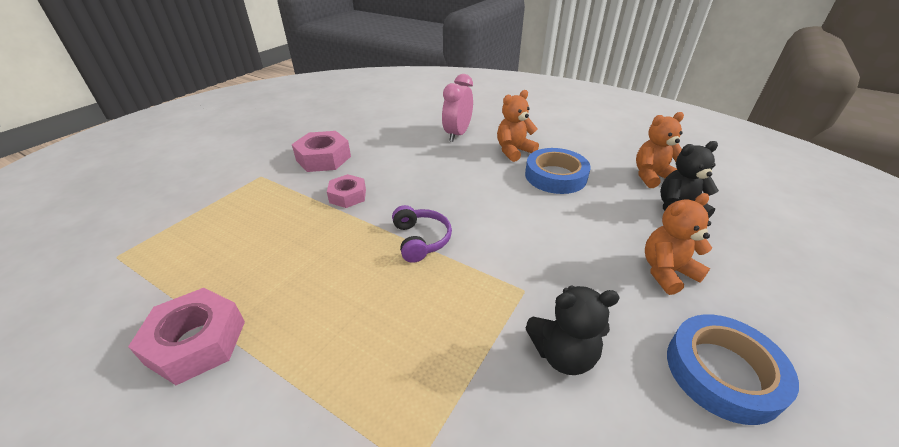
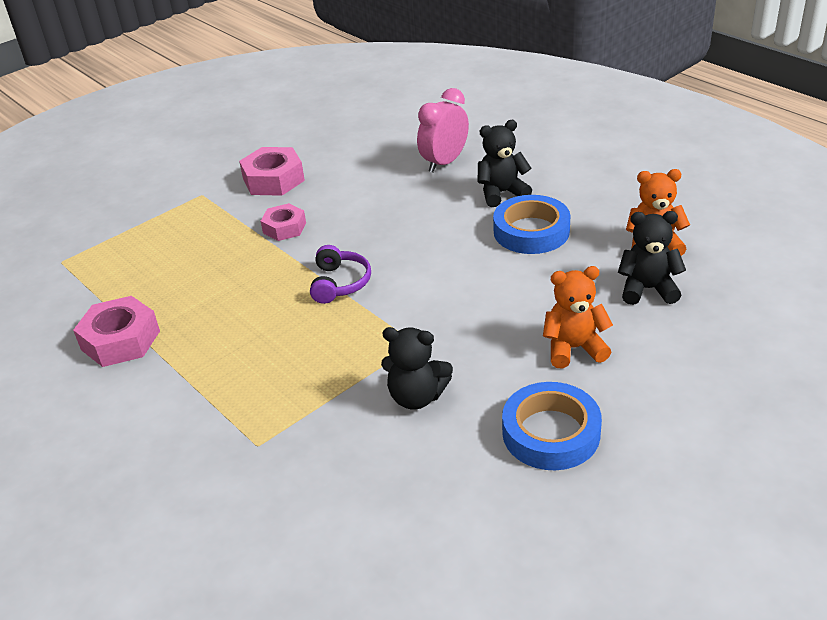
camera: 20 degrees right, 0 degrees up
(513, 151) = (502, 193): orange teddy bear -> black teddy bear

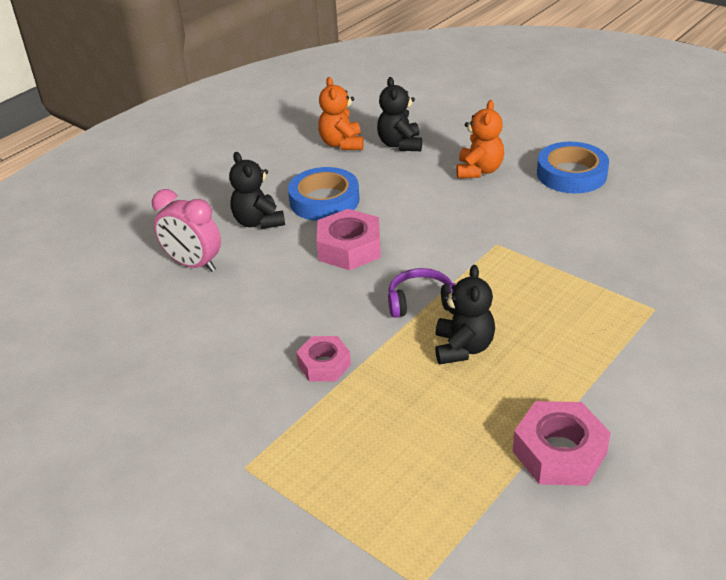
camera: 100 degrees left, 0 degrees up
(273, 180) = (213, 399): pink nut -> pink nut (349, 248)
(416, 397) = (561, 234): black teddy bear -> black teddy bear (463, 348)
(574, 348) = (479, 170): orange teddy bear -> orange teddy bear turned 150 degrees counterclockwise

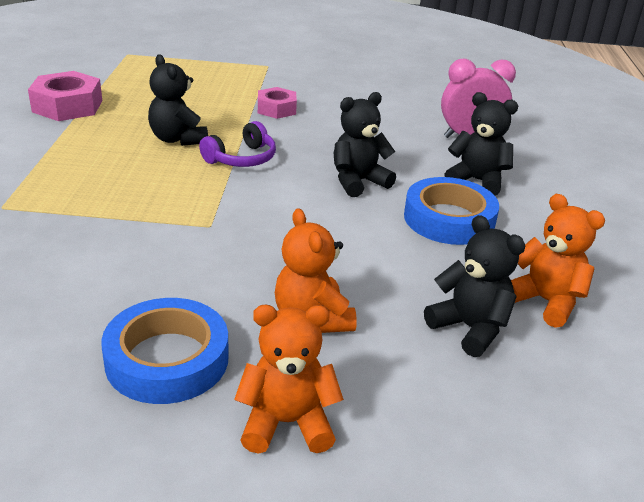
camera: 140 degrees right, 5 degrees down
(349, 248) = (358, 182): pink nut -> black teddy bear
(529, 137) = (287, 423): none -> orange teddy bear

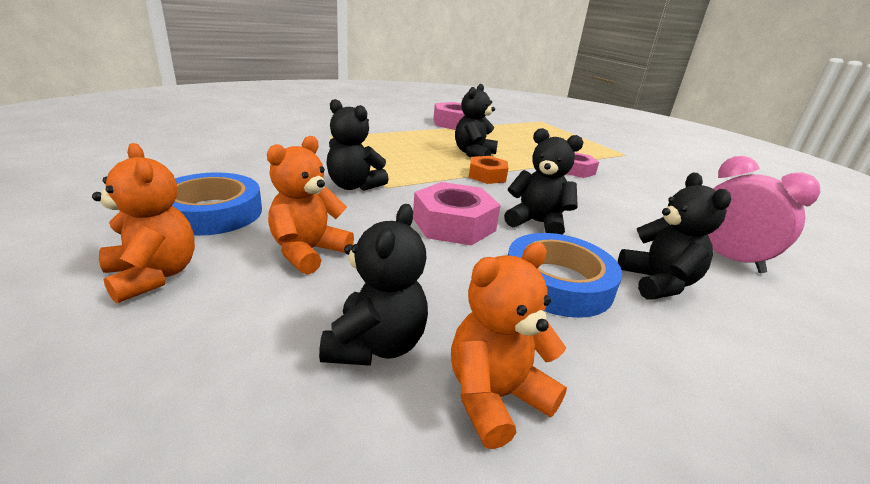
camera: 55 degrees right, 5 degrees down
(188, 245) = (354, 186): none -> black teddy bear
(242, 159) = (487, 176): purple headphones -> orange nut
(325, 222) = (453, 224): none -> pink nut
(545, 301) = (495, 397): orange teddy bear -> orange teddy bear turned 135 degrees counterclockwise

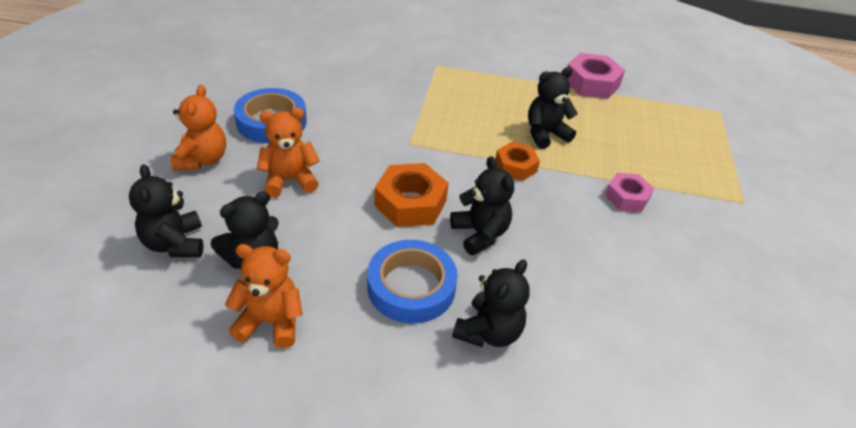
camera: 40 degrees right, 15 degrees up
(354, 186) = (386, 133): black teddy bear -> black teddy bear (175, 244)
(453, 224) = (410, 203): pink nut -> orange nut
(728, 259) = (600, 356): pink clock -> none

